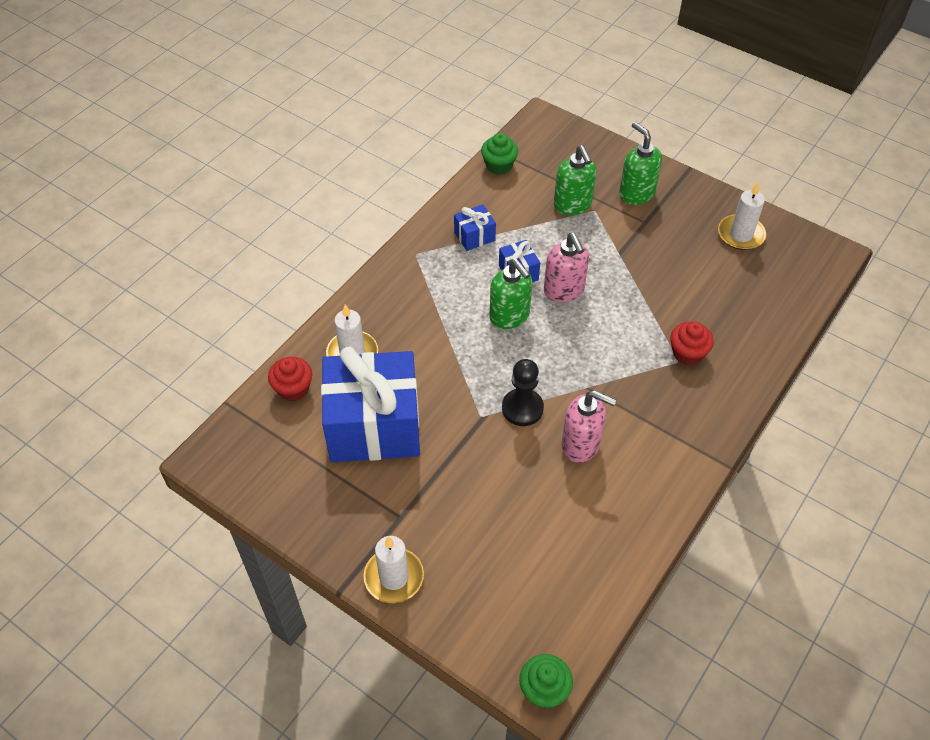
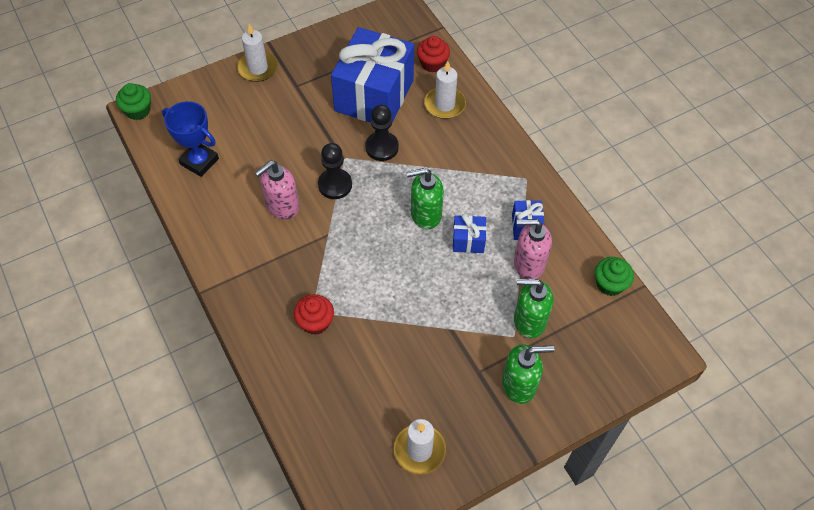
camera: 115 degrees right, 5 degrees up
(446, 387) = (382, 147): none -> black pawn
(564, 290) = (431, 265): pink soap dispenser -> pink soap dispenser (528, 264)
(576, 563) = (199, 161): none -> blue trophy

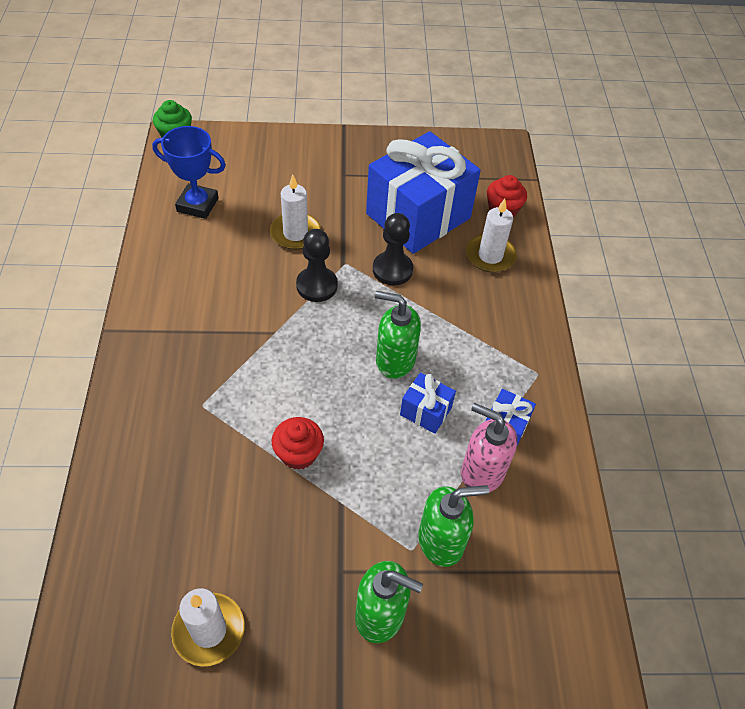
camera: 25 degrees right, 5 degrees down
(199, 161) = (197, 205): blue trophy -> blue trophy turned 45 degrees counterclockwise
(258, 68) = (316, 144): white candle -> white candle (295, 233)
(282, 206) = (247, 283): pink soap dispenser -> none
(315, 322) = (196, 418): red cupcake -> red cupcake (298, 453)
(529, 321) = (441, 541): green soap dispenser -> green soap dispenser turned 135 degrees clockwise
(610, 284) = (572, 547): green cupcake -> none

